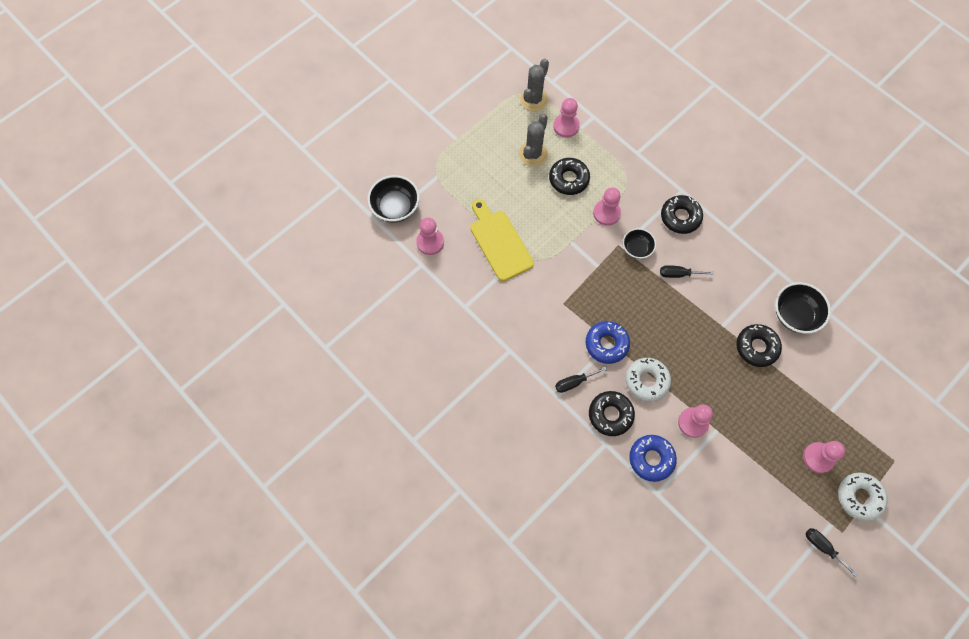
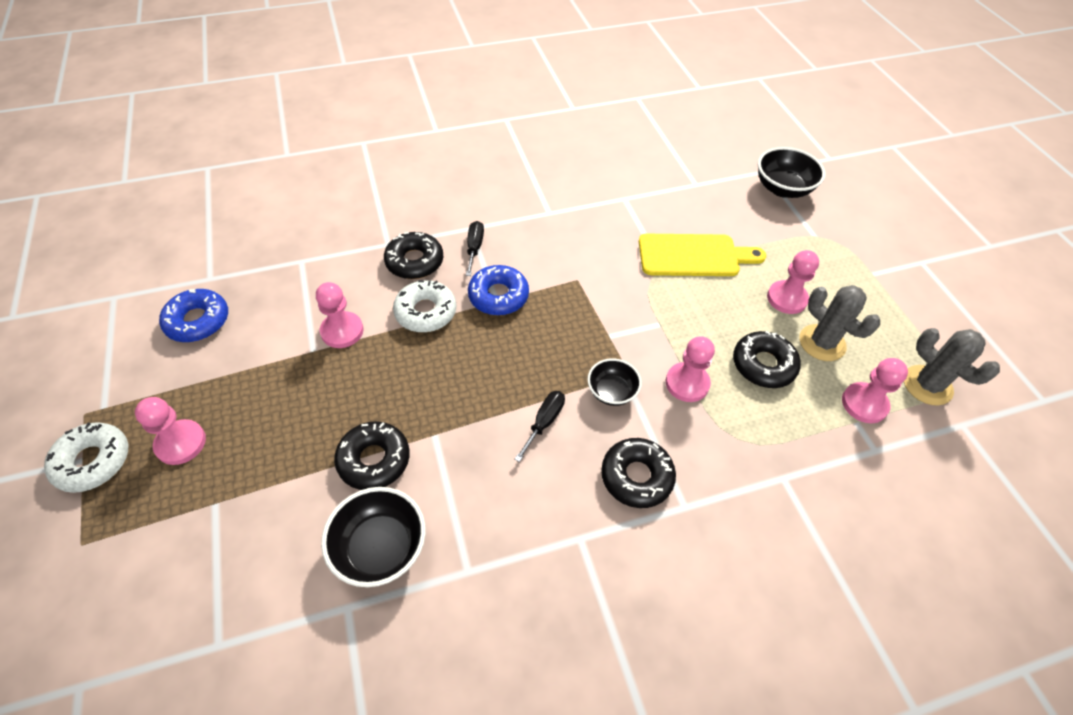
camera: 115 degrees right, 15 degrees down
(430, 242) = (722, 200): pink pawn -> pink pawn (786, 298)
(651, 459) = (338, 273): blue donut -> blue donut (198, 321)
(823, 547) = (94, 381): black screwdriver -> none

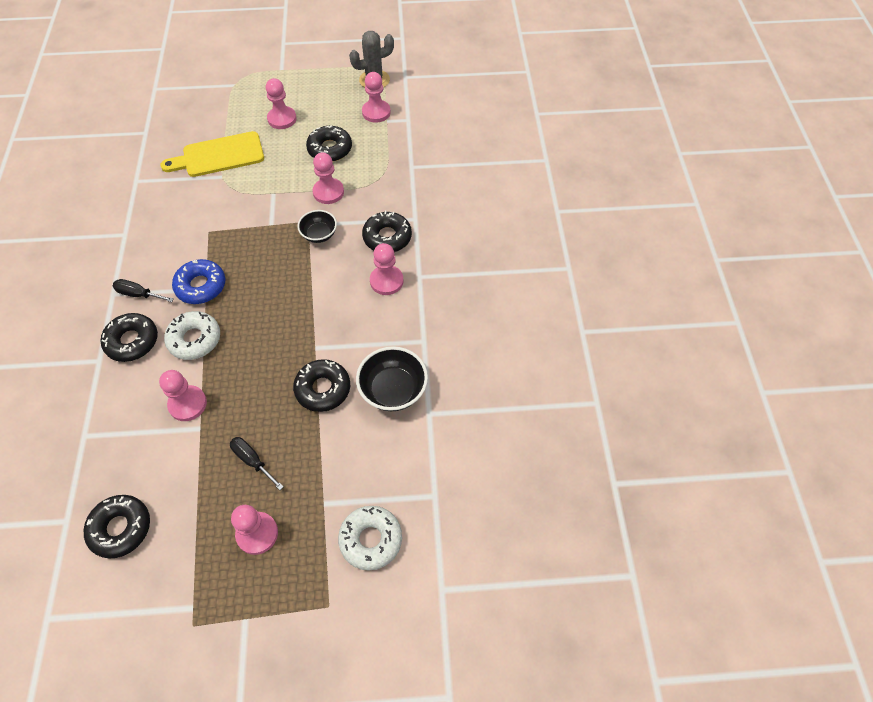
camera: 75 degrees left, 5 degrees up
(93, 461) = (250, 608): white donut -> white donut (371, 539)
(198, 321) = (120, 528): blue donut -> black donut
(544, 422) = (329, 278): black screwdriver -> black screwdriver (252, 460)
(559, 495) = (386, 281): none -> pink pawn
(693, 255) = (219, 156): yellow cutting board -> yellow cutting board turned 120 degrees counterclockwise
(782, 189) = (179, 85): black bowl -> none
(822, 343) = (325, 115): grey cactus -> none

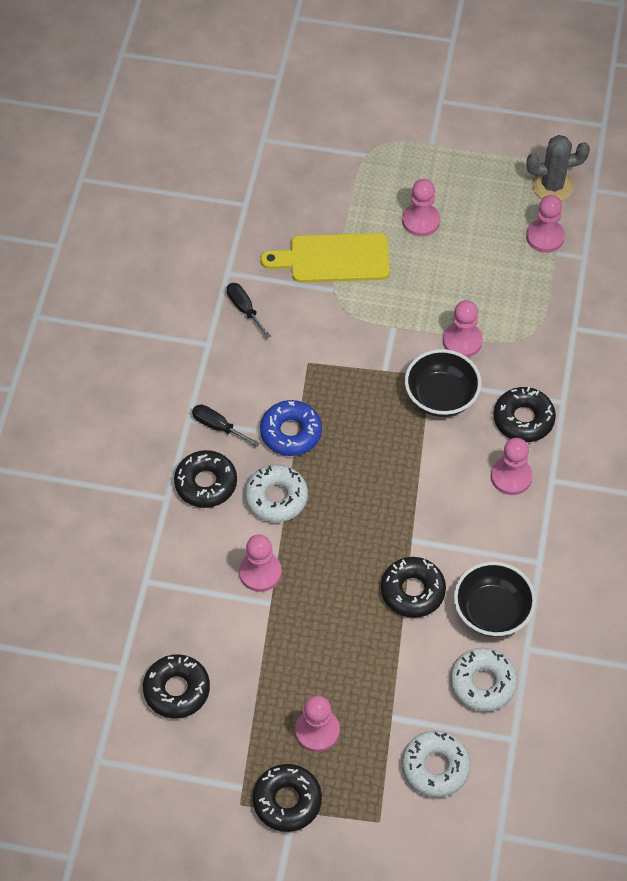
camera: 15 degrees right, 0 degrees up
(252, 460) = (323, 653): black screwdriver -> black screwdriver (244, 309)
(319, 234) = (441, 397): black bowl -> black bowl, size x1.57
(330, 149) = (475, 279): black donut -> black donut (287, 801)
(398, 453) = (483, 683): none -> white donut

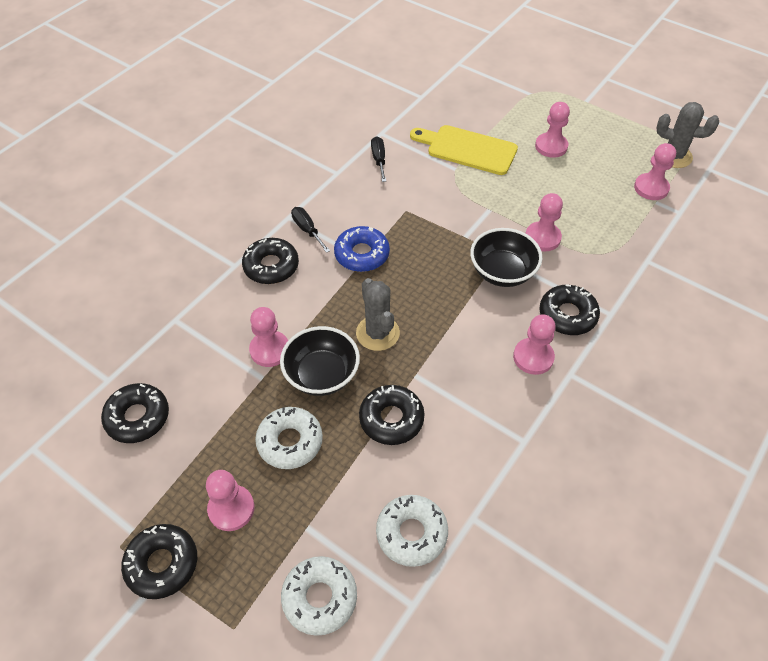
camera: 25 degrees right, 5 degrees down
(276, 498) = (320, 297): white donut -> white donut (290, 442)
(354, 512) = (377, 333): none -> grey cactus
(492, 612) = (455, 468): black bowl -> black bowl (322, 375)

